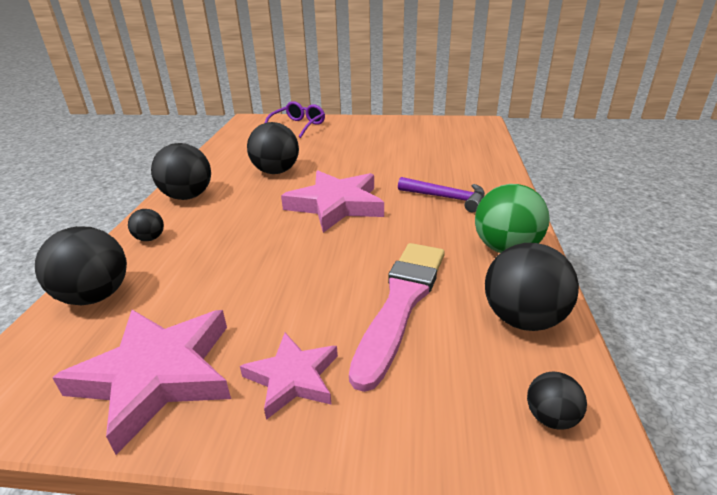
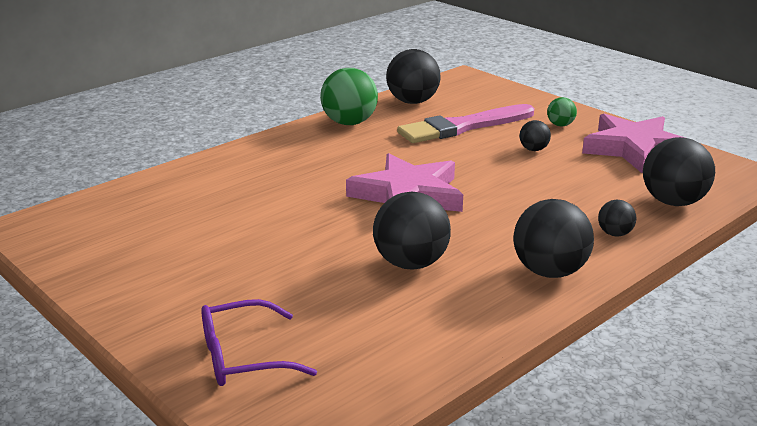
camera: 140 degrees left, 5 degrees down
(293, 378) = (560, 125): pink star -> green ball
(446, 198) = (307, 162): purple hammer -> none
(550, 417) = (462, 84): black ball -> black ball (533, 149)

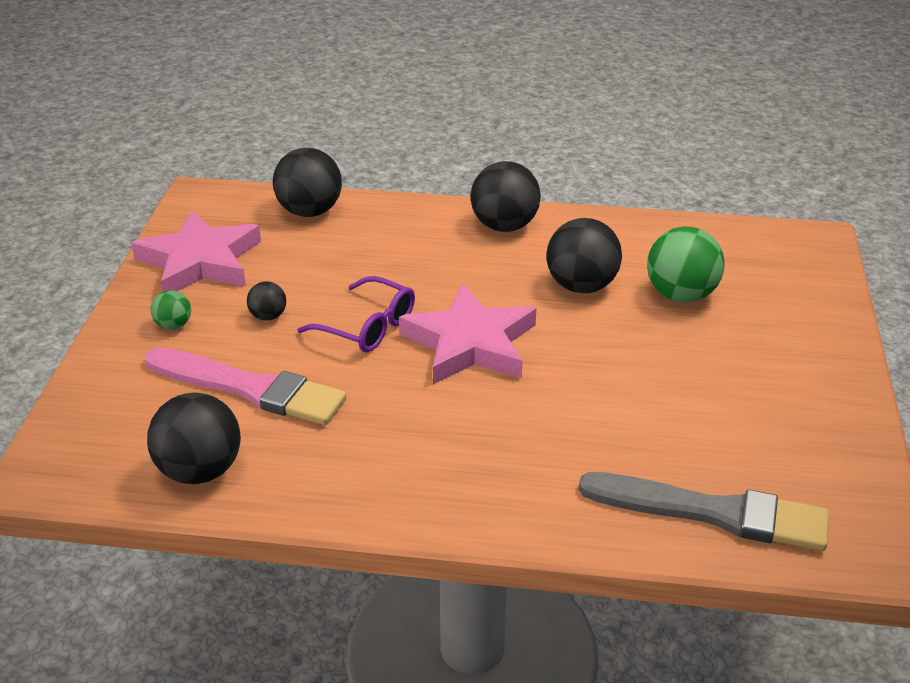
camera: 130 degrees left, 10 degrees up
(146, 197) = (712, 512): none -> grey brush
(242, 357) = (790, 295): purple glasses -> purple glasses (368, 327)
(349, 123) = (334, 485): green ball -> green ball (681, 295)
(614, 234) = (405, 219): black ball -> none

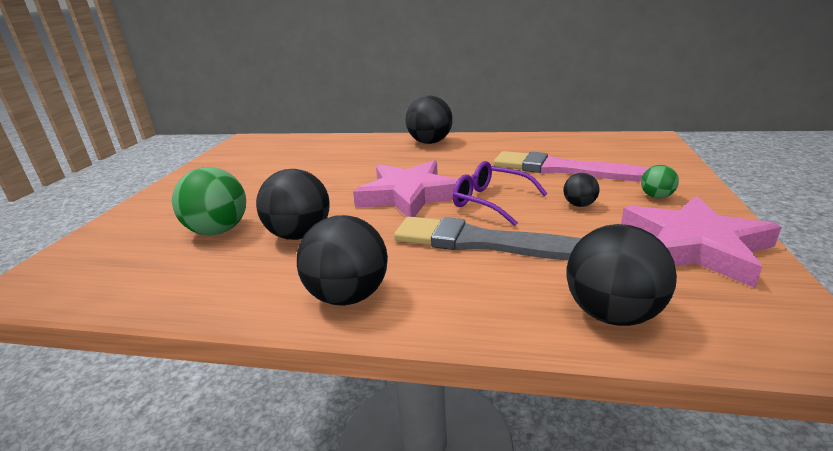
camera: 175 degrees left, 10 degrees down
(200, 471) = (564, 143): black ball -> black ball (430, 142)
(712, 512) = (304, 144): grey brush -> grey brush (483, 242)

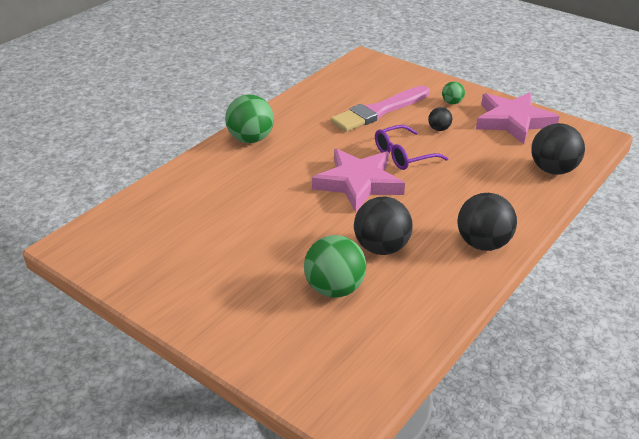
camera: 65 degrees left, 10 degrees up
(430, 142) = (250, 139): black ball -> green ball
(483, 242) = (457, 178): grey brush -> none

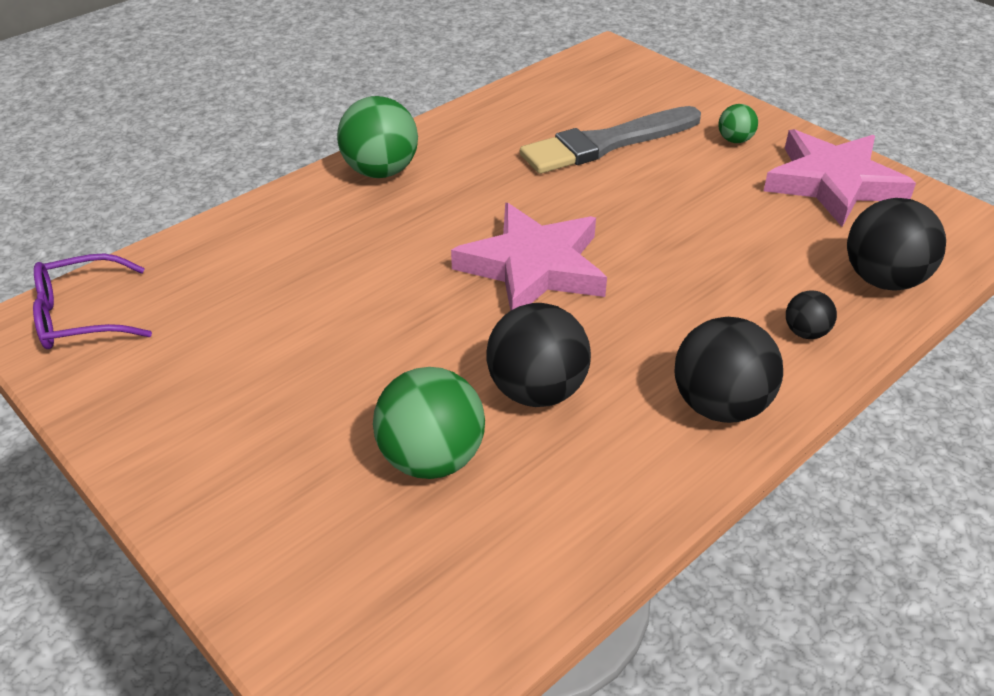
camera: 10 degrees right, 5 degrees up
(379, 111) = (607, 143): pink brush -> grey brush
(403, 155) = (624, 225): purple glasses -> purple glasses (81, 316)
(439, 129) = (699, 184): black ball -> black ball (805, 332)

